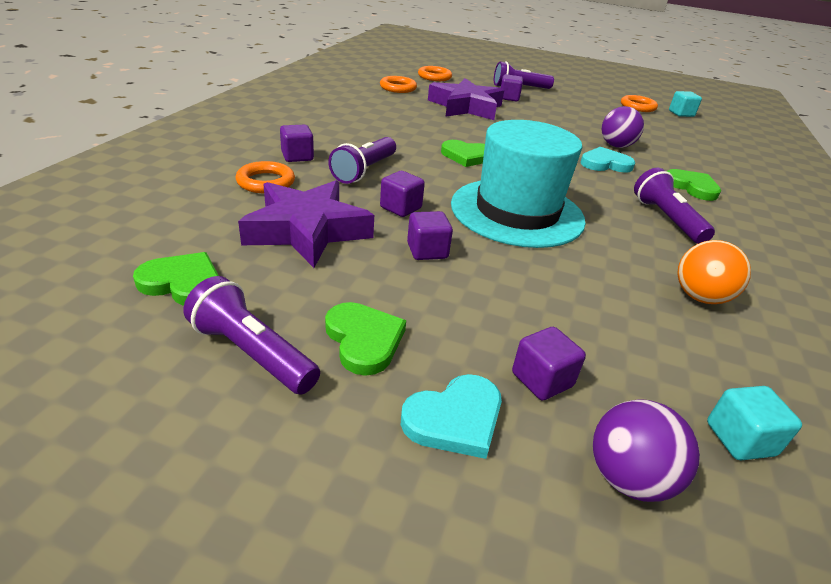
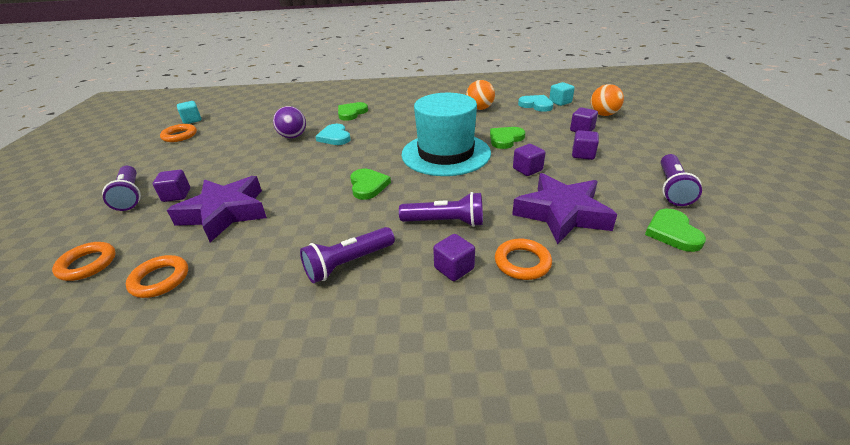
camera: 105 degrees left, 0 degrees up
(364, 340) = (620, 166): green heart -> green heart (505, 139)
(400, 208) = (488, 190): purple cube -> purple cube (583, 154)
(455, 419) = (627, 140): turquoise heart -> turquoise heart (536, 105)
(628, 478) = (603, 114): purple ball -> orange ball
(666, 219) = (406, 117): purple flashlight -> purple flashlight (348, 263)

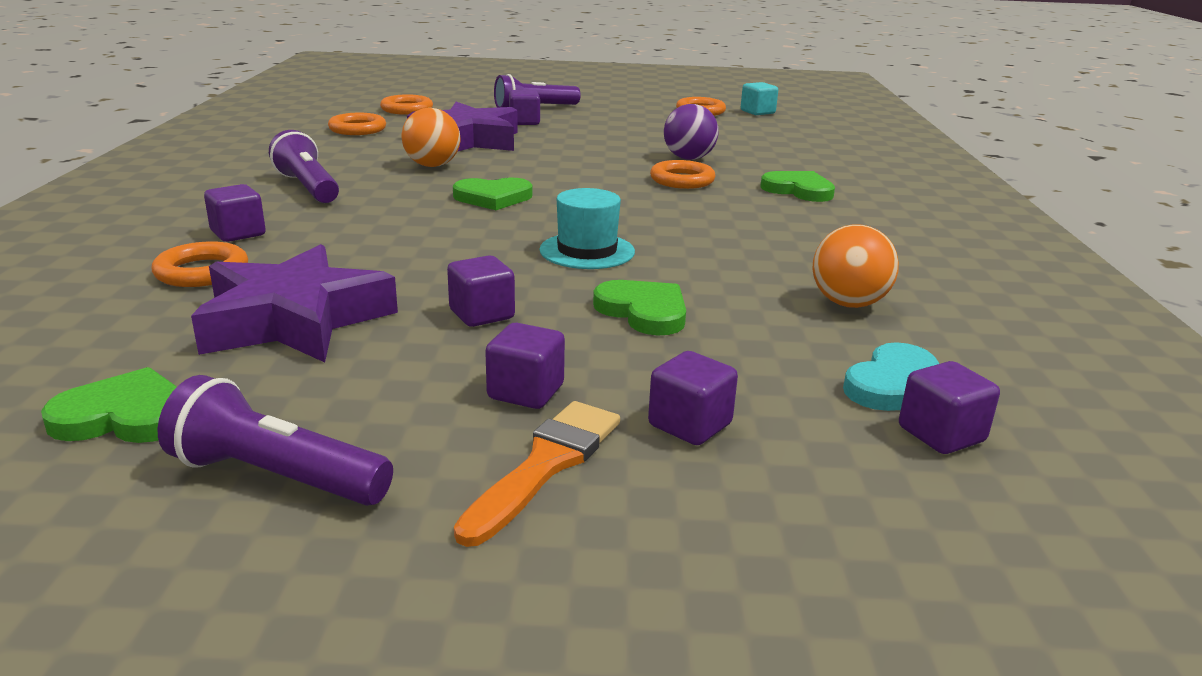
camera: 90 degrees right, 10 degrees down
(335, 137) = (682, 180): turquoise heart -> orange ring
(445, 222) = (350, 236): purple flashlight -> none
(446, 153) = (587, 251): turquoise hat -> turquoise hat, size x0.50
(560, 102) = (941, 434): turquoise cube -> purple cube
(603, 114) = (829, 500): orange ball -> orange ball (432, 165)
(622, 147) = (546, 465): none -> orange brush

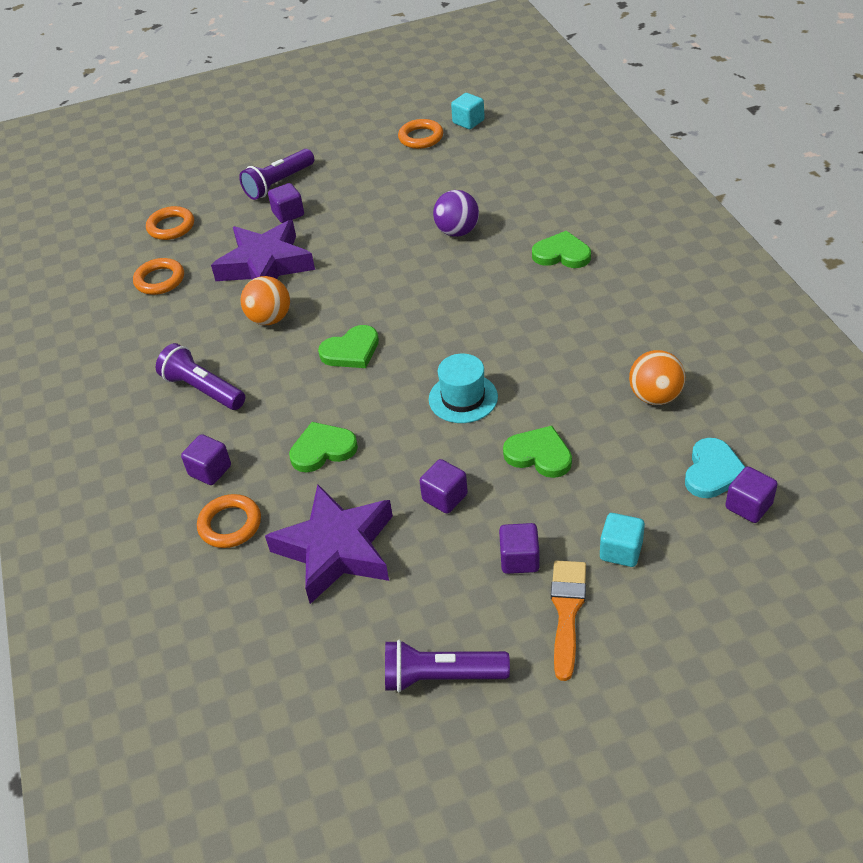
camera: 15 degrees left, 20 degrees up
(125, 416) = (320, 669): green heart -> green heart (322, 449)
(682, 180) = (471, 270): orange ring -> none
(690, 425) = (621, 551): purple cube -> turquoise cube

